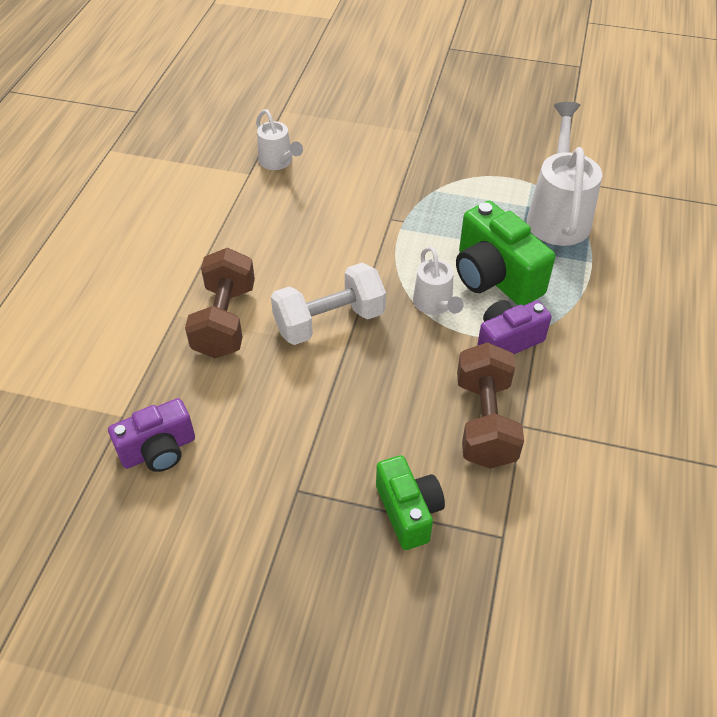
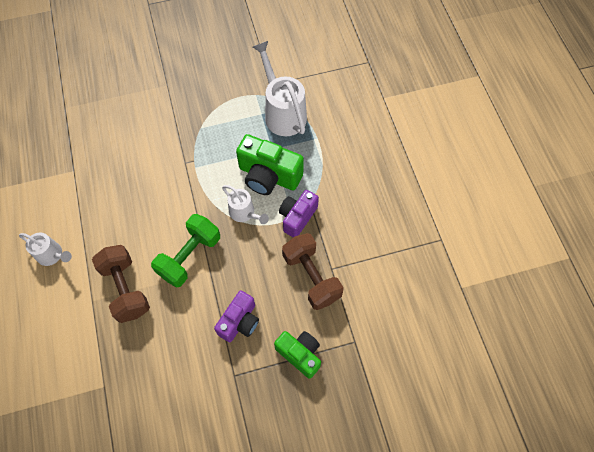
camera: 30 degrees left, 15 degrees up
(159, 450) = (140, 396): purple camera -> purple camera (239, 322)
(278, 162) = (87, 152): white watering can -> white watering can (52, 255)
(329, 322) = (189, 256): white dumbbell -> green dumbbell

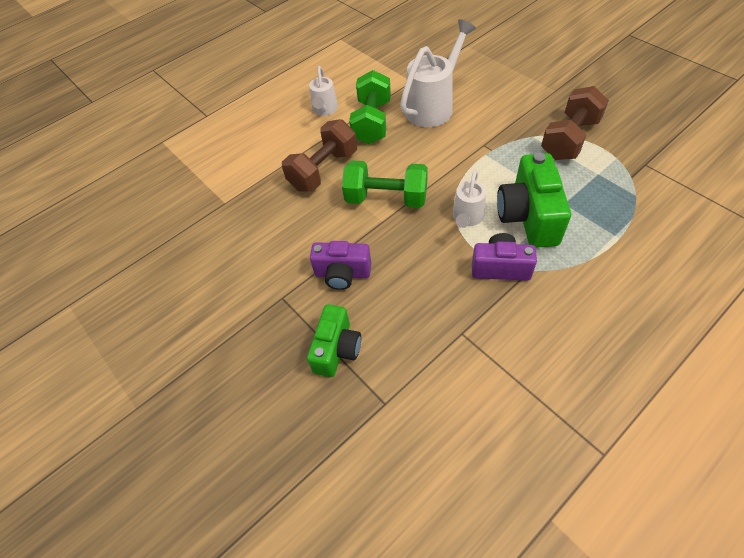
camera: 70 degrees right, 10 degrees down
(99, 225) = (372, 122): none -> green dumbbell
(282, 112) = (619, 190): white watering can -> white watering can (433, 106)
(311, 277) = (437, 317): brown dumbbell -> brown dumbbell (569, 139)

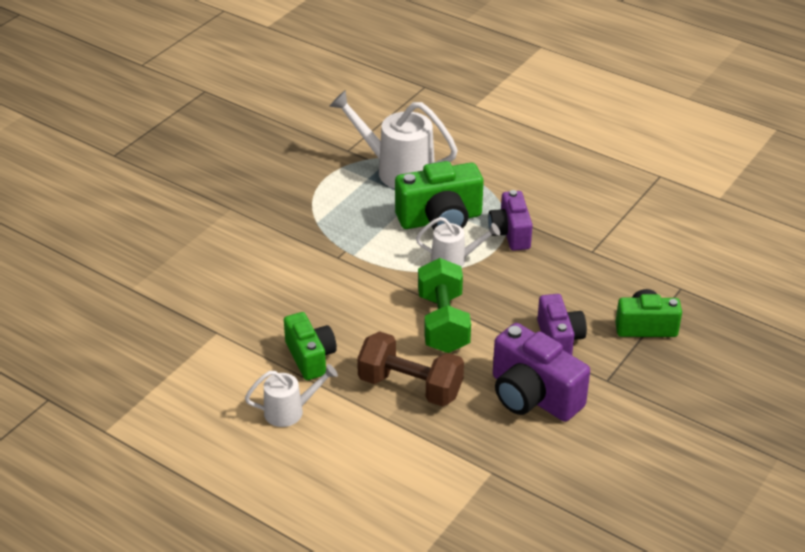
camera: 110 degrees left, 15 degrees down
(285, 241) = (533, 396): none -> purple camera
(372, 122) = (310, 357): green dumbbell -> green camera
(433, 106) = (271, 305): white watering can -> white watering can (397, 170)
(569, 139) = (318, 196): brown dumbbell -> none

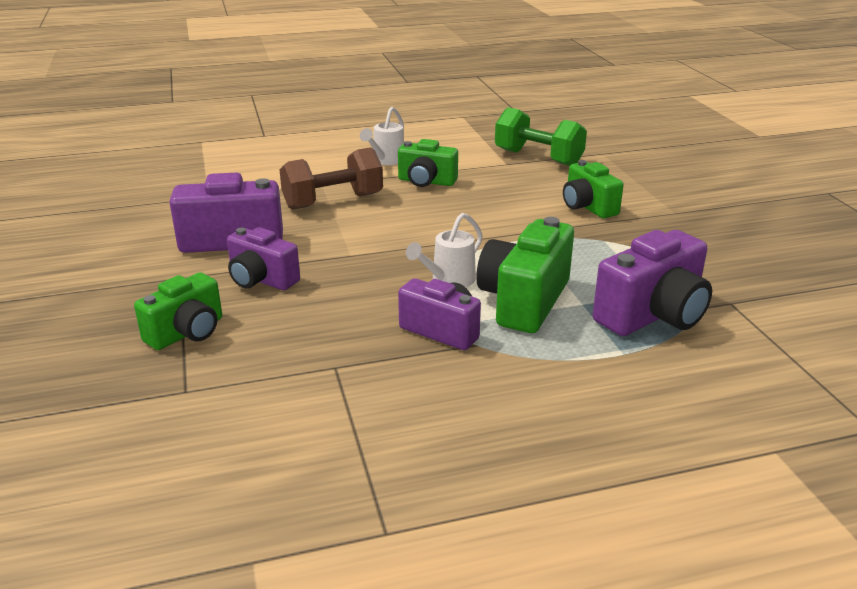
camera: 130 degrees right, 10 degrees down
(266, 250) = (588, 207): none -> green camera
(397, 170) = (653, 315): white watering can -> purple camera
(443, 323) = (375, 240): green dumbbell -> green dumbbell (538, 158)

